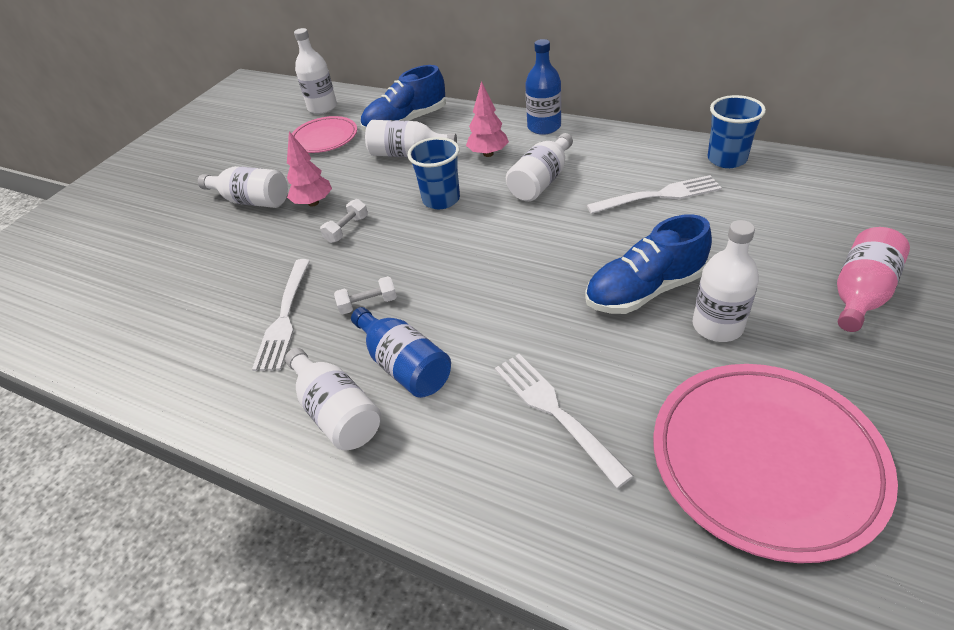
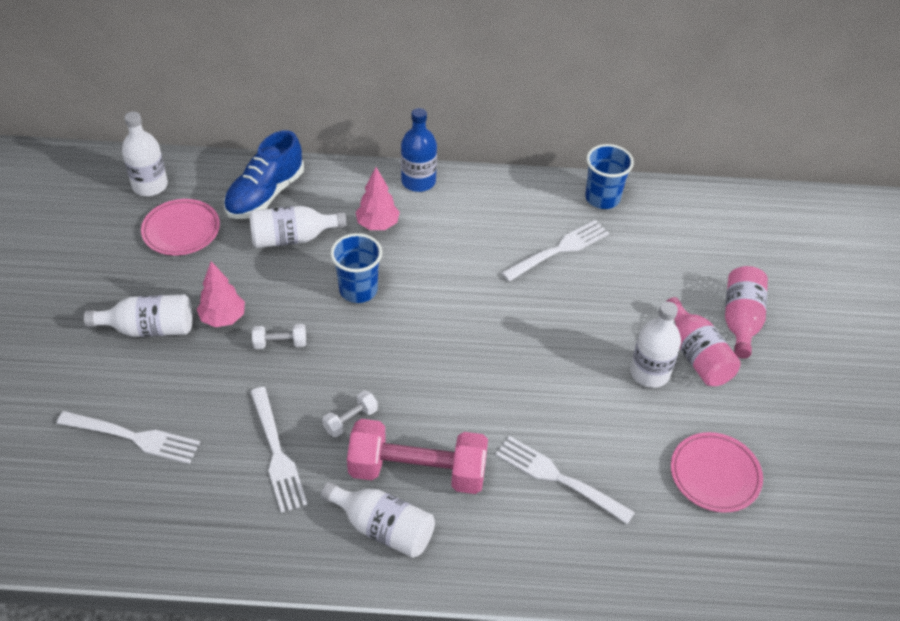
camera: 30 degrees left, 5 degrees up
(180, 278) = (133, 437): none -> white fork
(347, 229) = (280, 343): white dumbbell -> white dumbbell turned 75 degrees clockwise
(404, 365) = (417, 471): blue bottle -> pink dumbbell
(541, 181) = (446, 251): white bottle -> none
(644, 290) = (583, 352): blue shoe -> none
(765, 460) = (715, 474): pink plate -> pink plate, size x0.57
(786, 319) = (696, 355): none -> pink bottle

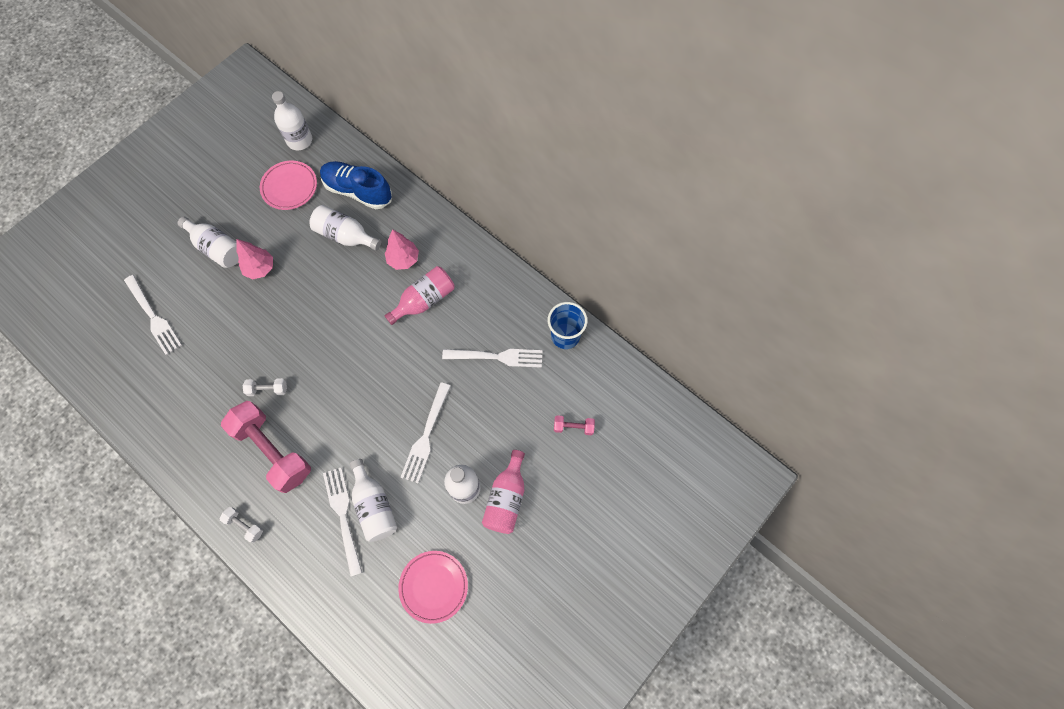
camera: 40 degrees right, 20 degrees up
(265, 195) = (358, 191): blue shoe -> blue shoe turned 45 degrees clockwise
(277, 453) = (213, 382): white fork -> white fork (426, 436)
(280, 343) = (275, 308): white dumbbell -> white dumbbell (244, 525)
(358, 290) = (350, 301): blue cup -> none
(383, 528) = (224, 472): white bottle -> white bottle (374, 506)
(418, 181) = (458, 241): blue bottle -> none
(690, 262) = (573, 427): none -> pink dumbbell
(741, 320) = (562, 495): pink bottle -> pink bottle (424, 300)

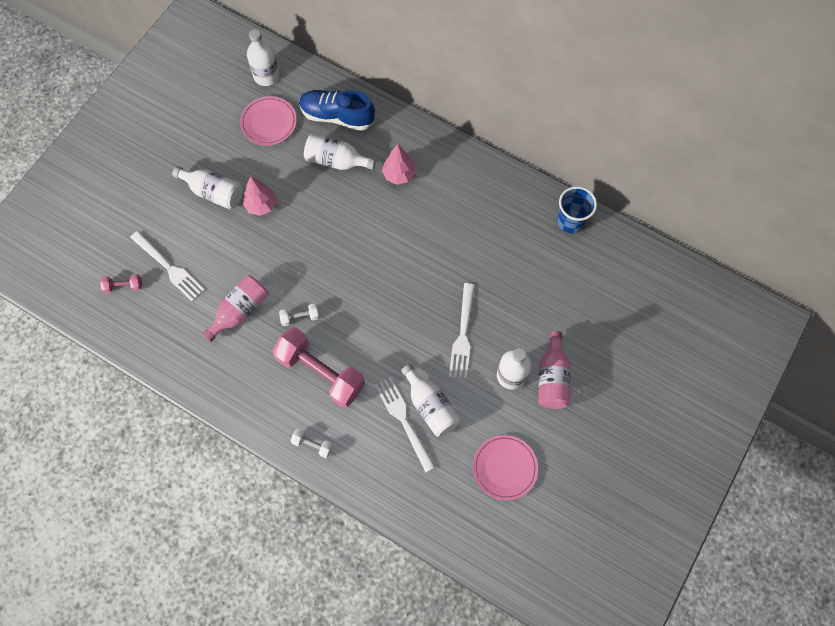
camera: 10 degrees left, 0 degrees up
(424, 300) = (429, 210): pink bottle -> pink bottle (240, 311)
(497, 357) = (511, 251): white fork -> none
(573, 427) = (598, 303): pink dumbbell -> pink dumbbell (123, 286)

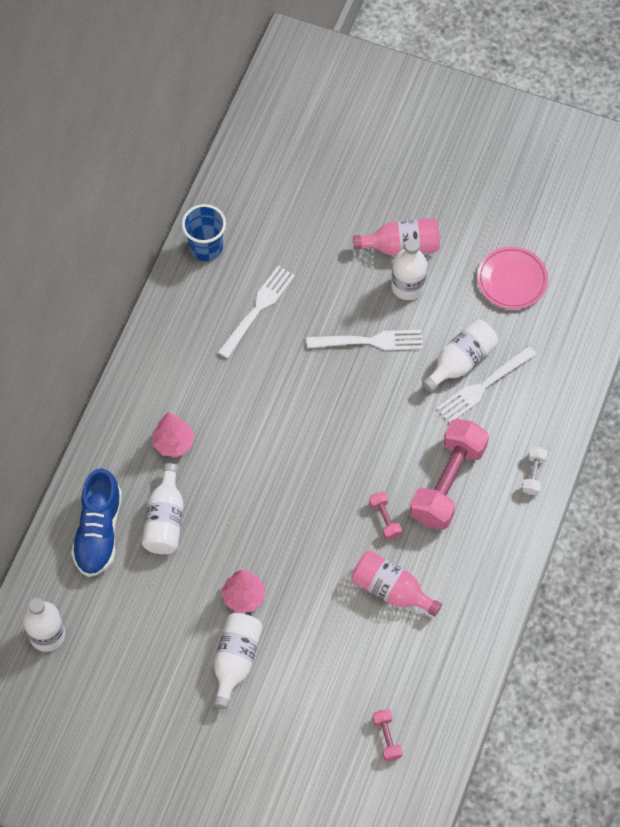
camera: 100 degrees left, 5 degrees down
(169, 267) = (351, 688): white fork -> white fork (258, 309)
(269, 123) = (121, 615): pink plate -> none
(300, 317) = (385, 519): white dumbbell -> pink dumbbell

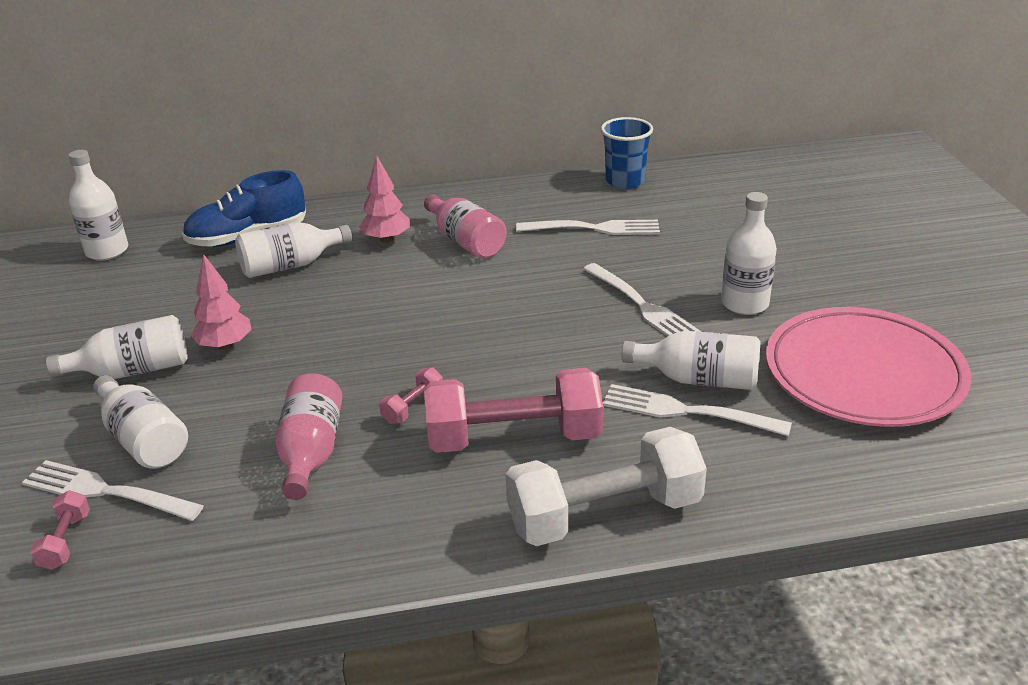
camera: 60 degrees right, 30 degrees down
(317, 674) = (143, 439): none -> white bottle
(356, 707) = (106, 492): none -> white fork
(387, 738) = (66, 541): pink dumbbell -> pink dumbbell turned 45 degrees counterclockwise
(401, 246) = (788, 281): pink bottle -> pink bottle (465, 241)
(512, 280) = (863, 374): pink plate -> pink plate, size x1.76
(533, 474) = (605, 514): white dumbbell -> white dumbbell, size x2.34

